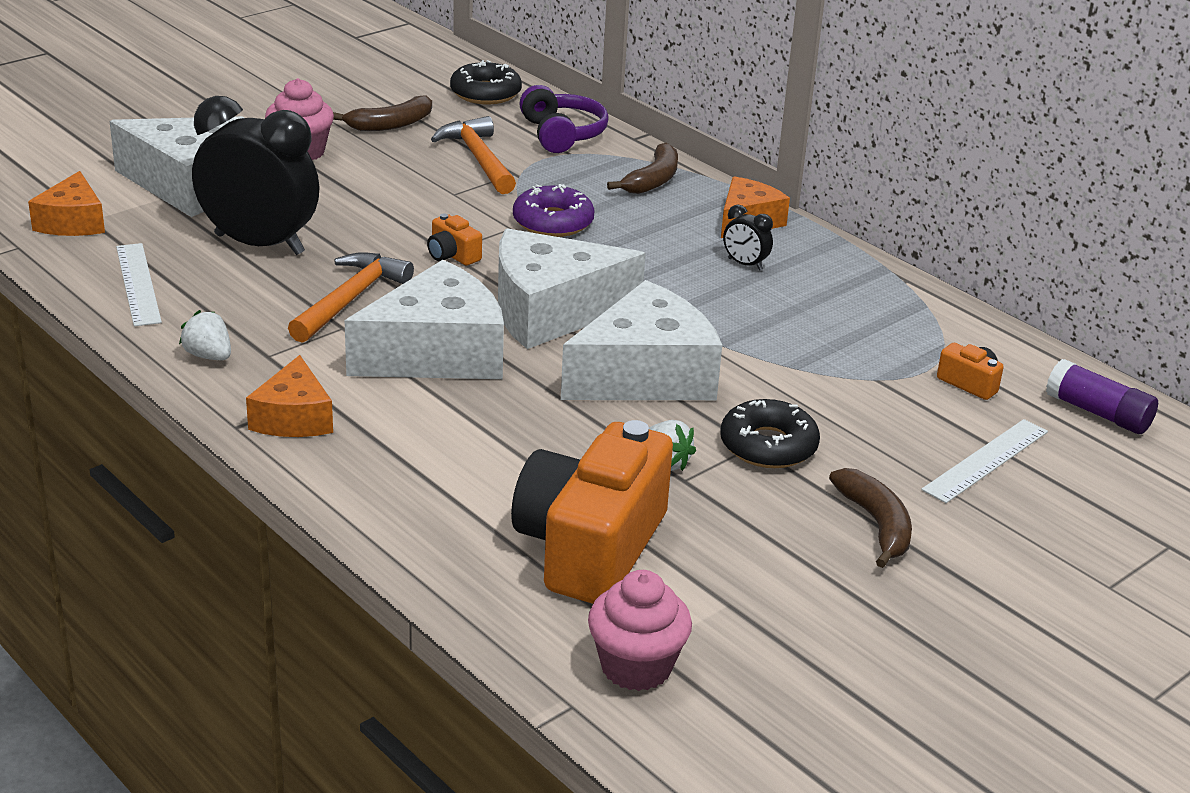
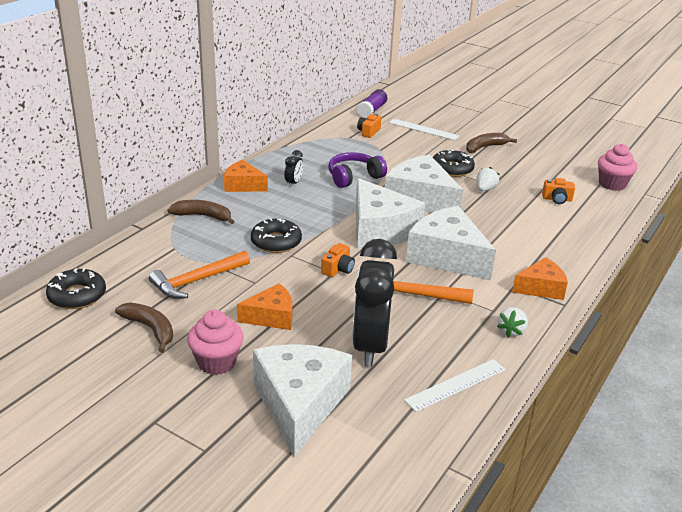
camera: 105 degrees left, 0 degrees up
(72, 222) = (393, 450): orange cheese -> orange cheese (271, 317)
(553, 222) = (276, 242): purple donut -> black donut
(562, 134) = (144, 254): purple headphones -> purple headphones (354, 177)
(590, 547) = (557, 199): orange camera -> orange camera, size x0.40

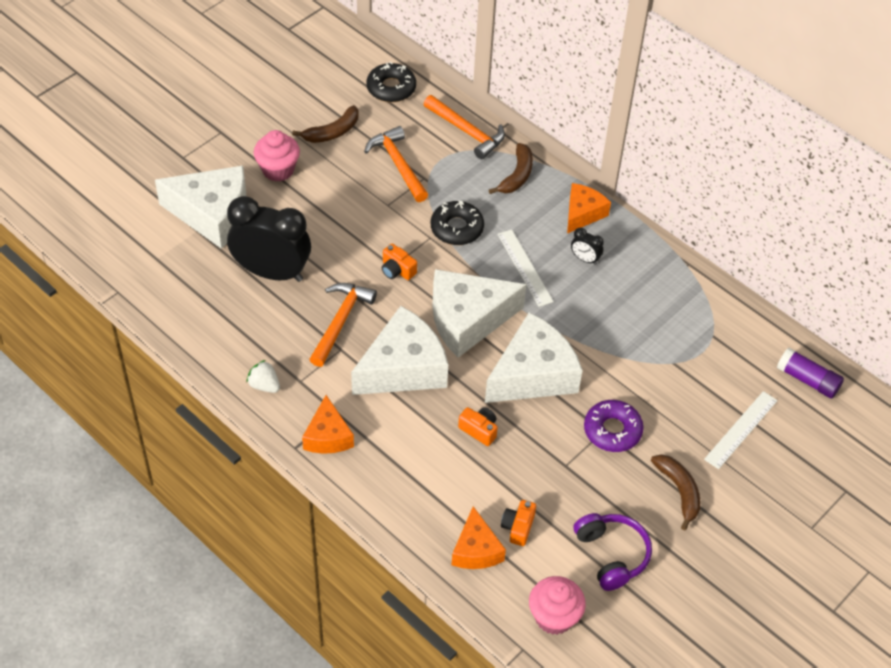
camera: 100 degrees right, 20 degrees up
(145, 245) = (466, 131): none -> orange hammer
(271, 317) = (330, 210): orange cheese -> orange cheese (476, 550)
(354, 177) = (596, 319): purple headphones -> purple headphones (612, 555)
(368, 132) = (730, 360): orange camera -> orange camera (479, 430)
(452, 169) = (612, 430): black donut -> purple donut
(456, 385) = (203, 321): white ruler -> white ruler (524, 267)
(485, 189) = (553, 452): white strawberry -> none

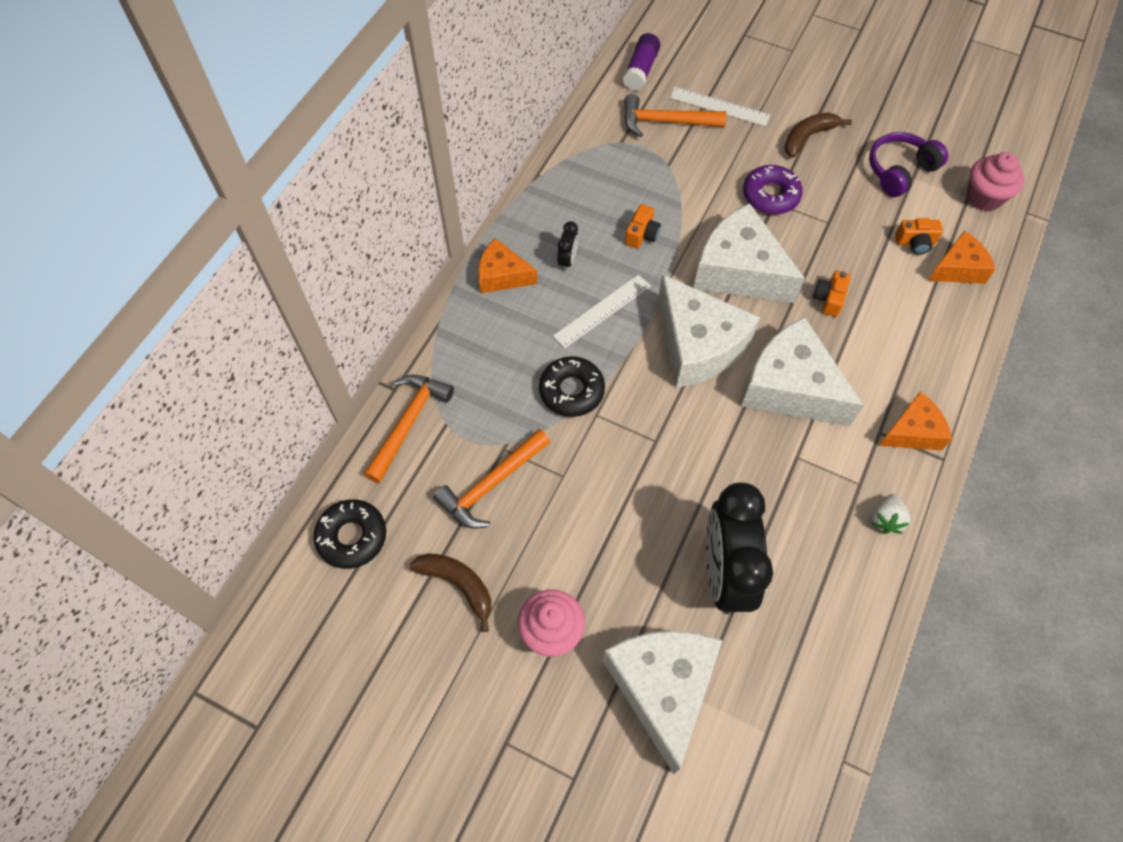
camera: 105 degrees left, 10 degrees up
(340, 322) = (761, 470): orange hammer -> orange hammer (666, 122)
(397, 270) = (660, 434): orange camera -> orange camera (642, 234)
(517, 175) = (466, 351): brown banana -> none

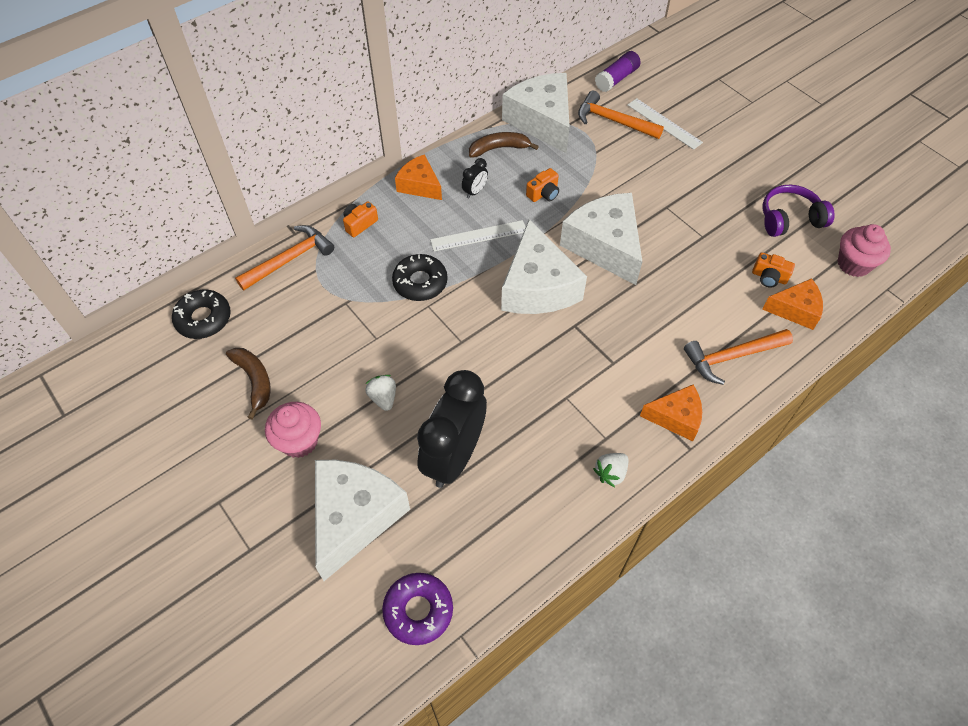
camera: 25 degrees right, 5 degrees down
(492, 484) = (321, 323): orange hammer -> orange hammer (732, 357)
(612, 541) = (383, 398): none -> white strawberry
(770, 195) = (666, 200): purple donut -> purple donut (418, 610)
(790, 387) = (593, 345): white cheese -> white cheese (542, 121)
(808, 137) = (725, 169): brown banana -> brown banana (499, 148)
(829, 299) = (666, 292): orange camera -> orange camera (359, 224)

